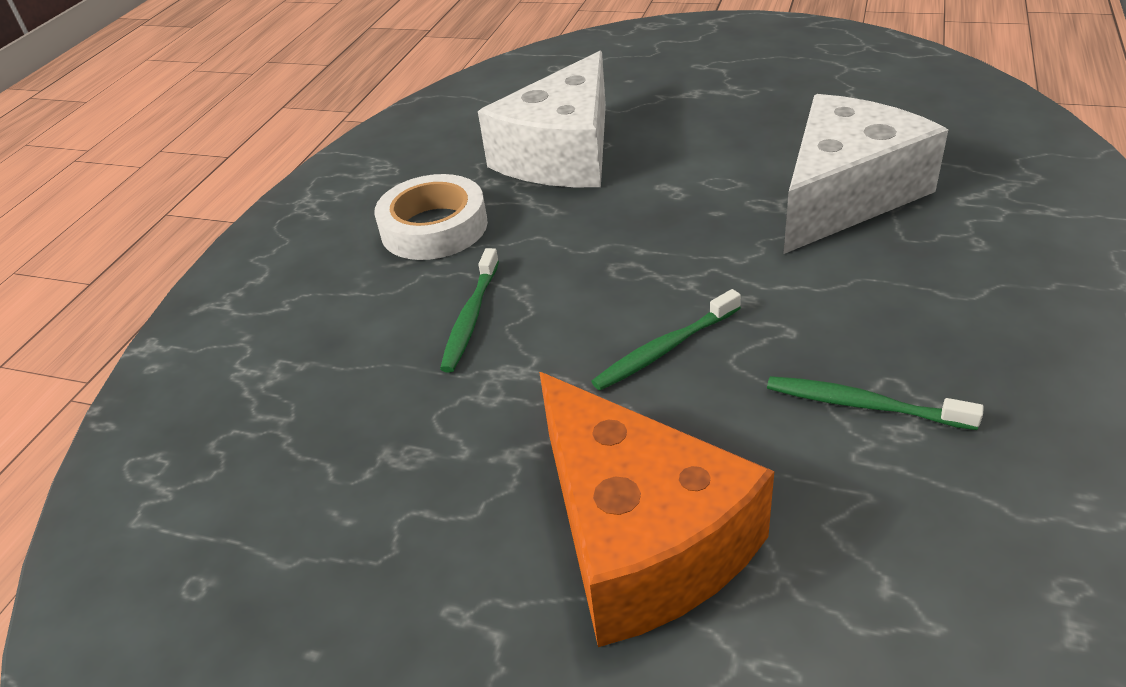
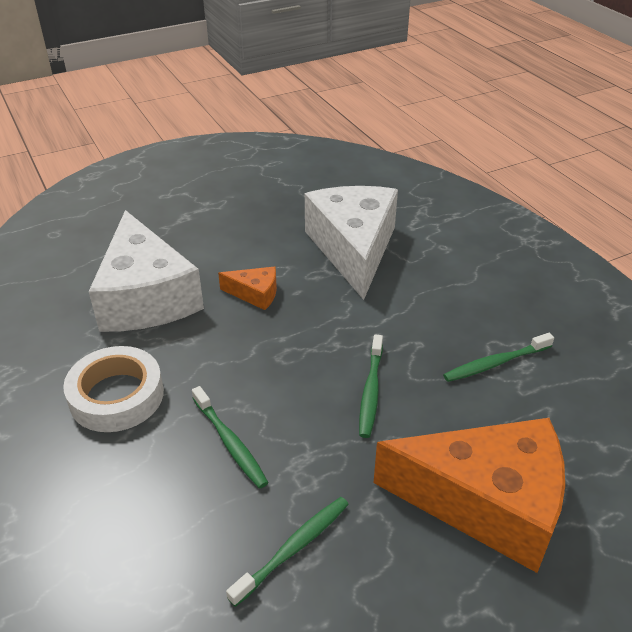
camera: 50 degrees left, 0 degrees up
(405, 441) = (294, 548): none -> green toothbrush
(668, 195) = (255, 294): none -> orange cheese

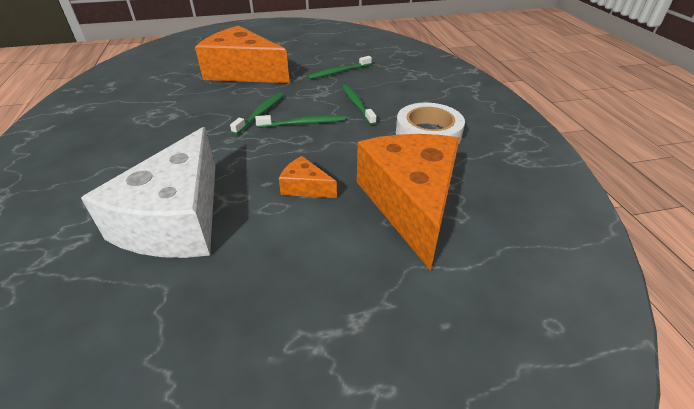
camera: 165 degrees left, 0 degrees up
(145, 297) = (411, 202): white cheese -> orange cheese
(495, 363) = (170, 114): green toothbrush -> green toothbrush (303, 123)

